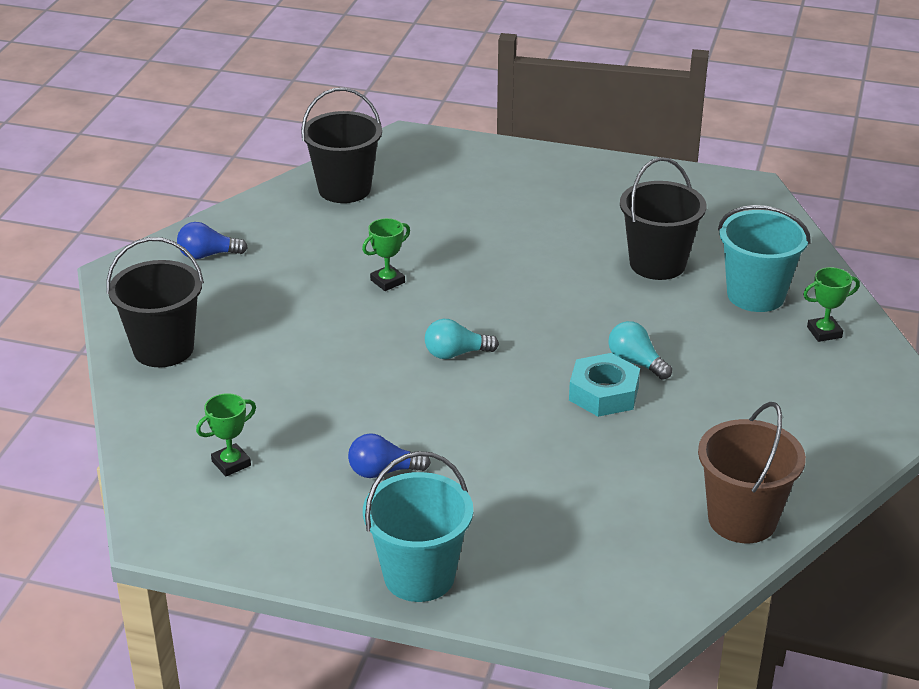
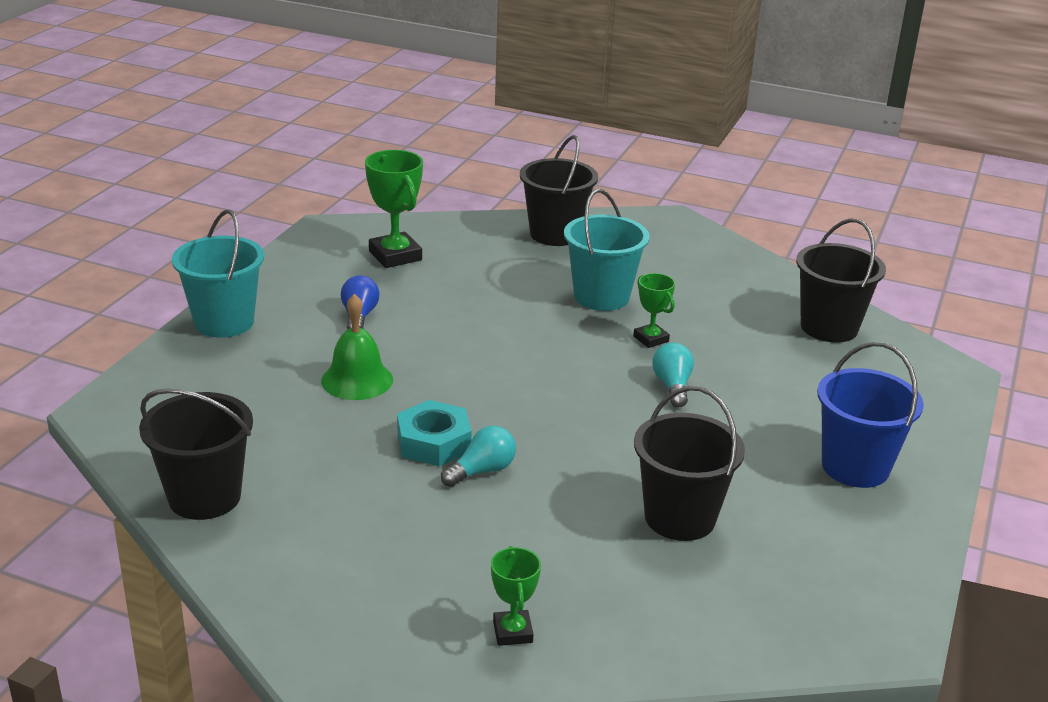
camera: 95 degrees right, 5 degrees down
(208, 255) = (699, 255): blue light bulb -> none
(231, 463) = (395, 256): green trophy -> green trophy, size x1.72
(456, 354) = (521, 365): turquoise light bulb -> turquoise light bulb (672, 386)
(513, 454) = (357, 380): none -> green bell
(559, 188) = (855, 467): none -> blue bucket
(742, 519) = (204, 497): brown bucket -> black bucket
(756, 295) = (604, 587): turquoise bucket -> turquoise bucket (601, 297)

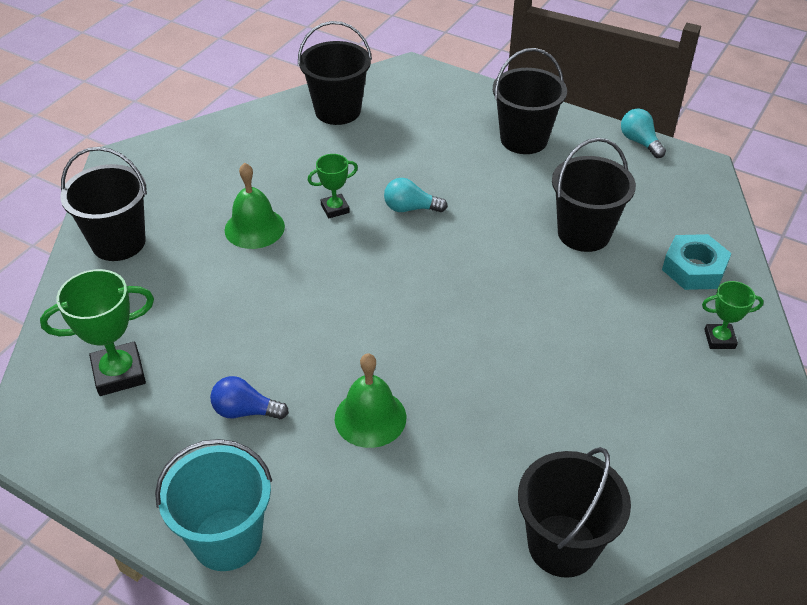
camera: 80 degrees left, 15 degrees up
(434, 442) = (481, 366): turquoise nut -> turquoise nut (694, 268)
(482, 471) = (524, 337): turquoise light bulb -> turquoise light bulb (639, 142)
(601, 297) = (254, 228): turquoise bucket -> green bell
(855, 467) = (524, 139): blue bucket -> black bucket

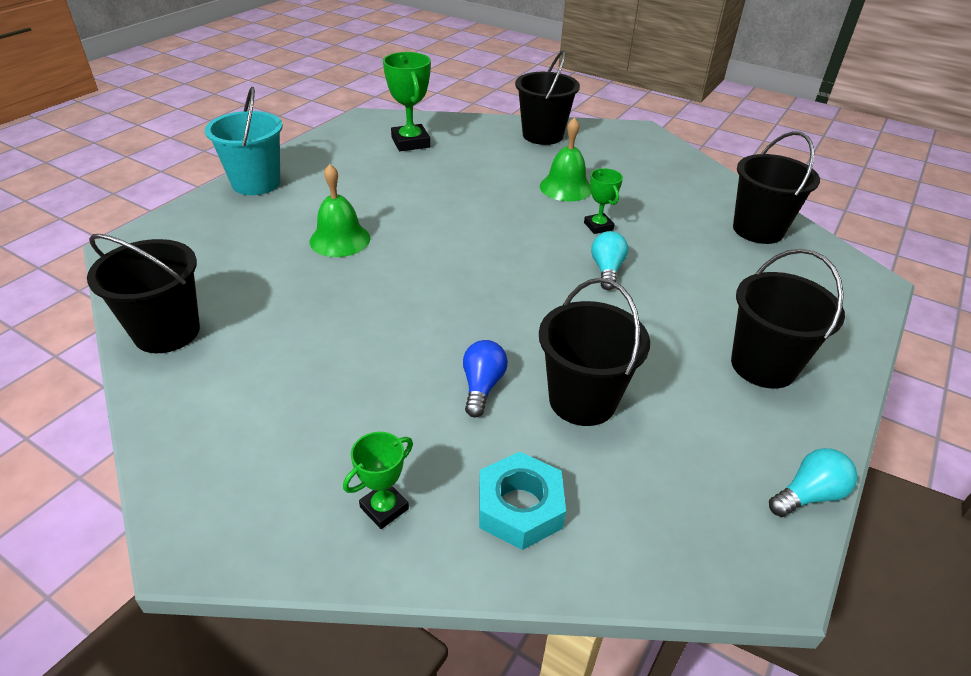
camera: 90 degrees right, 5 degrees down
(245, 411) = (363, 187): blue light bulb -> blue light bulb (482, 386)
(719, 339) = (384, 508): green trophy -> green trophy turned 45 degrees clockwise

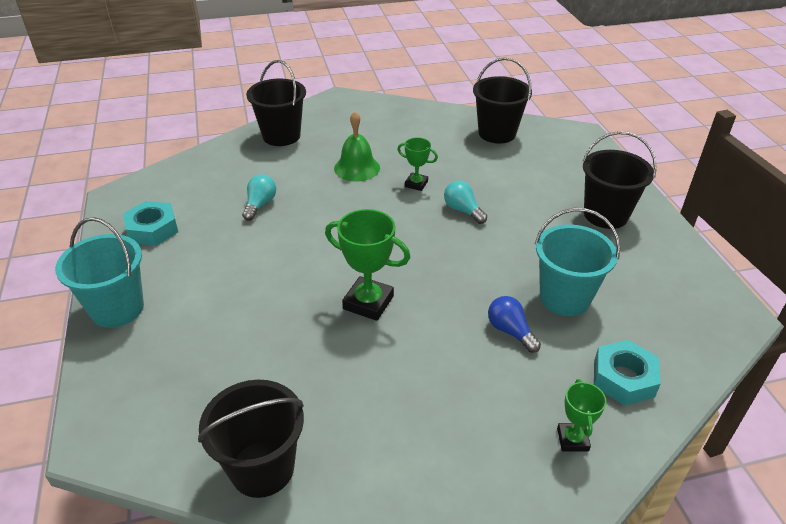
camera: 45 degrees left, 0 degrees up
(340, 239) = (269, 305): green bell -> none
(352, 149) = (152, 229): none -> turquoise nut
(410, 142) = (192, 196): green trophy -> green trophy (368, 302)
(582, 400) = (564, 298): black bucket -> turquoise bucket
(808, 495) = (704, 267): turquoise light bulb -> turquoise light bulb (260, 205)

